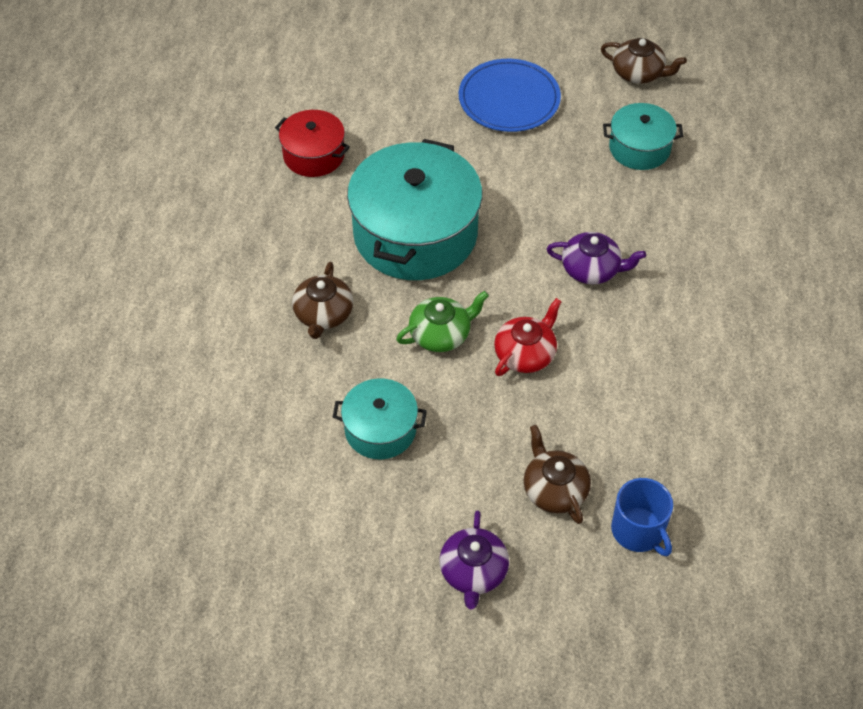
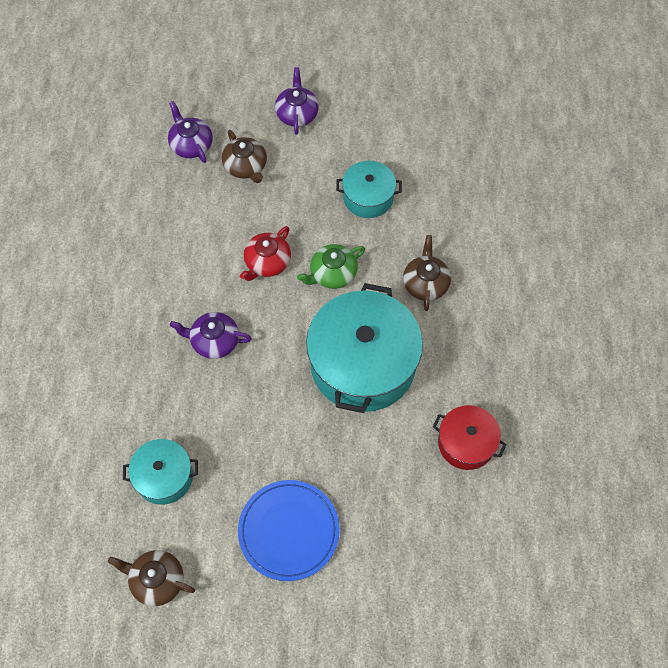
camera: 175 degrees right, 10 degrees up
(638, 531) = (191, 144): blue mug -> purple teapot

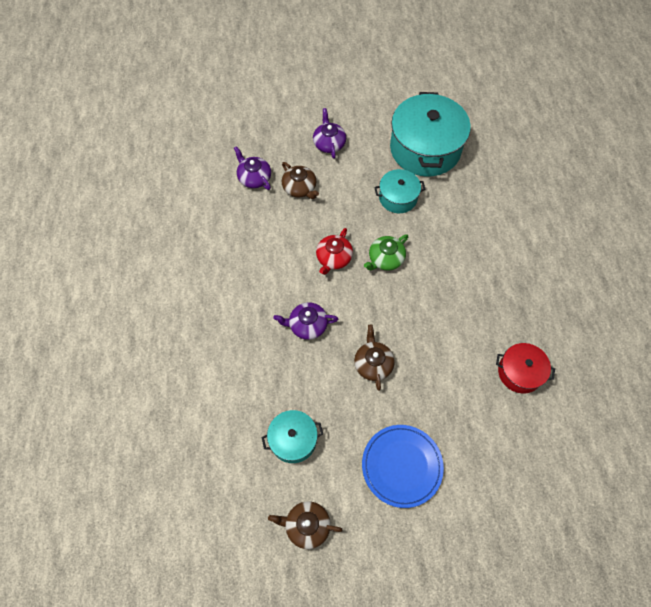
camera: 10 degrees left, 0 degrees up
(363, 364) = (426, 324): turquoise pot -> turquoise pot (425, 148)
(425, 283) = (457, 255): brown teapot -> brown teapot (373, 364)

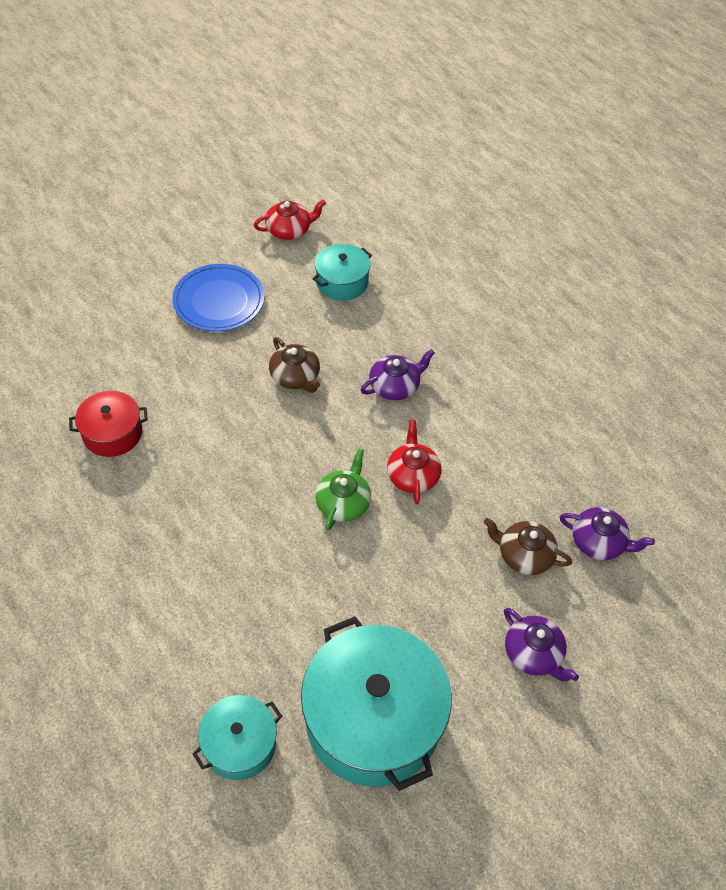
camera: 150 degrees right, 10 degrees down
(307, 525) = (289, 230): brown teapot -> red teapot
(398, 197) = (373, 604): turquoise pot -> turquoise pot (240, 744)

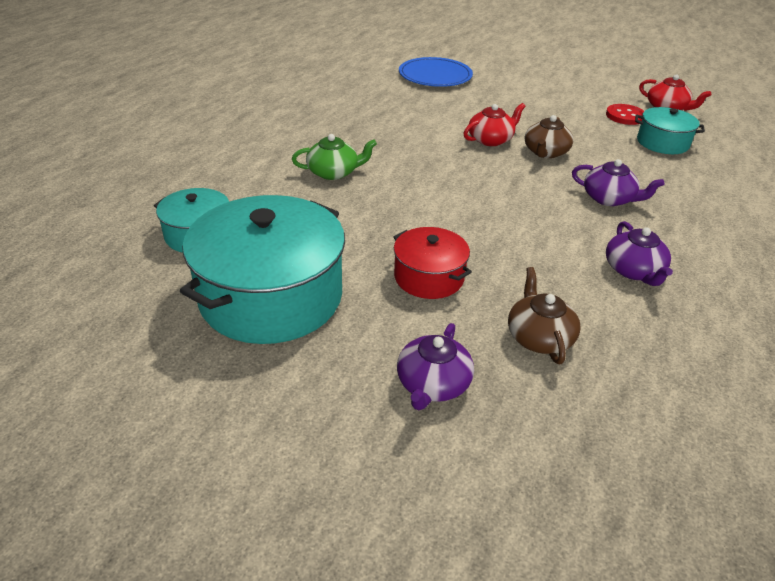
camera: 60 degrees right, 15 degrees down
(112, 433) = (401, 105): red pot -> red pot (429, 277)
(219, 301) = (560, 104): blue plate -> blue plate (435, 76)
(279, 271) = (625, 116): none -> red button
(343, 502) = (463, 211): green teapot -> green teapot (333, 172)
(412, 475) = (535, 237): red teapot -> red teapot (490, 140)
(598, 542) = (625, 392): purple teapot -> purple teapot (633, 270)

